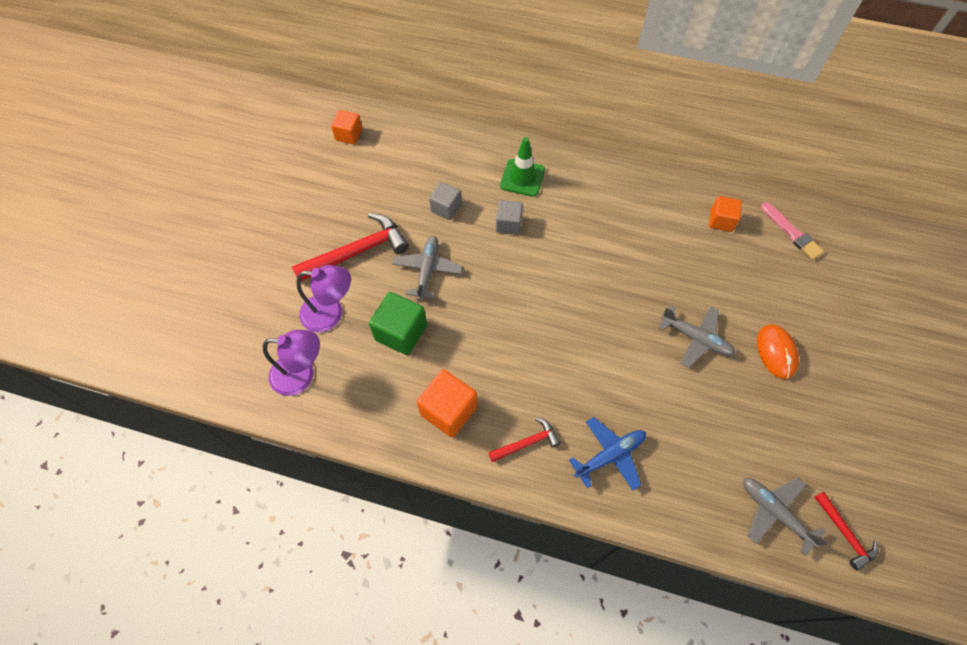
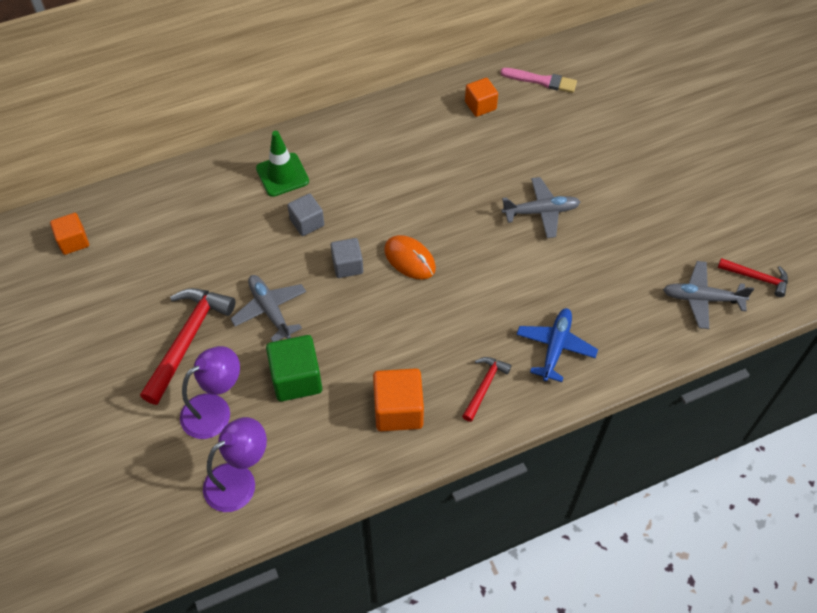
camera: 40 degrees left, 5 degrees down
(446, 208) = (236, 246): grey cube -> grey cube (347, 265)
(776, 352) = (606, 181): orange mouse -> orange mouse (410, 259)

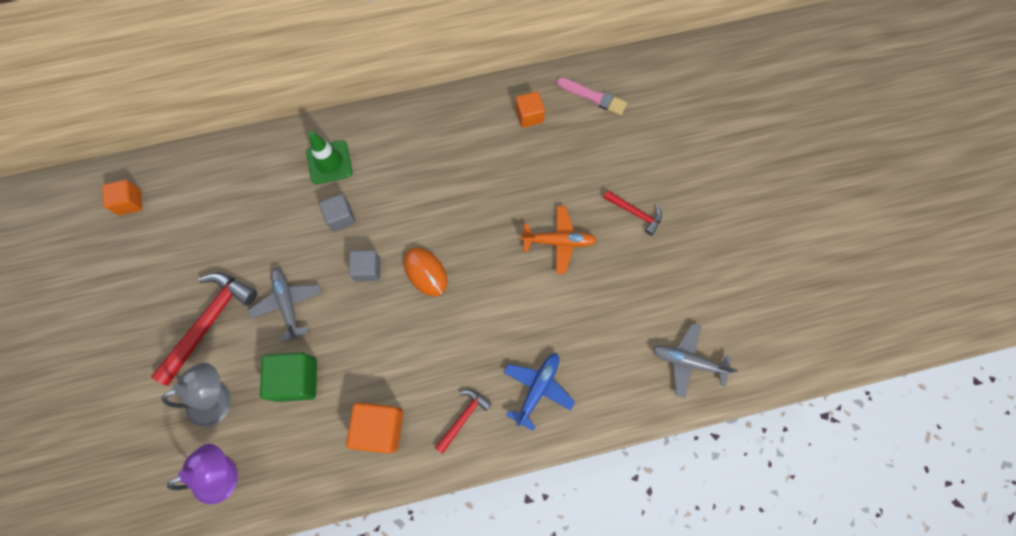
camera: 10 degrees right, 15 degrees up
(215, 410) = (218, 398): purple lamp -> grey lamp
(541, 212) = (559, 241): grey plane -> orange plane
(757, 278) = (746, 348): red hammer -> red hammer (635, 213)

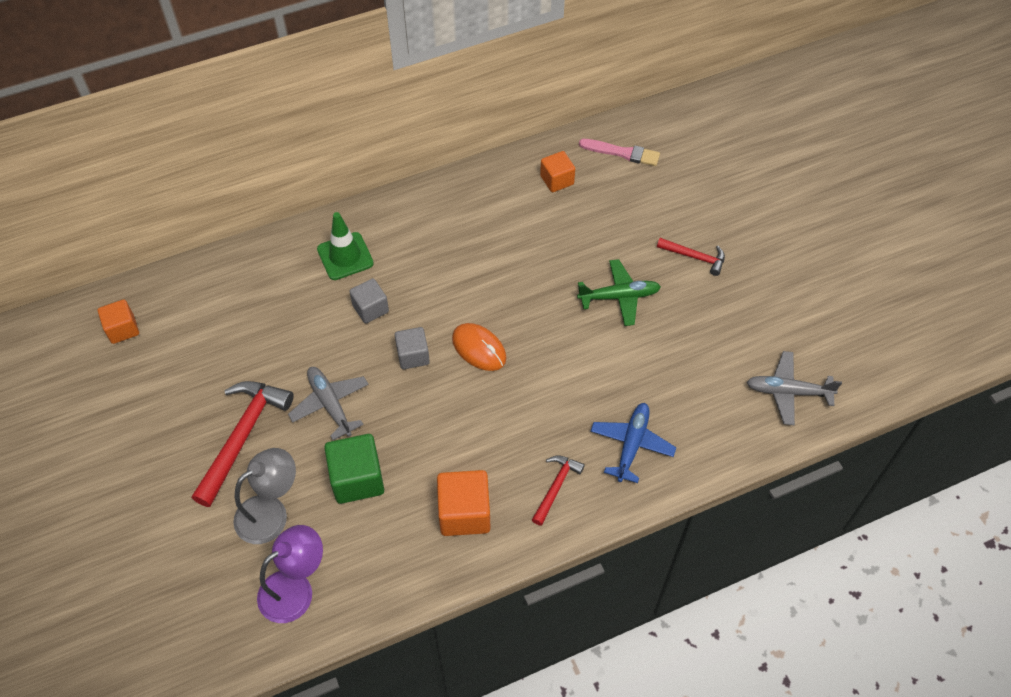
camera: 10 degrees left, 15 degrees down
(559, 241) = (619, 296): orange plane -> green plane

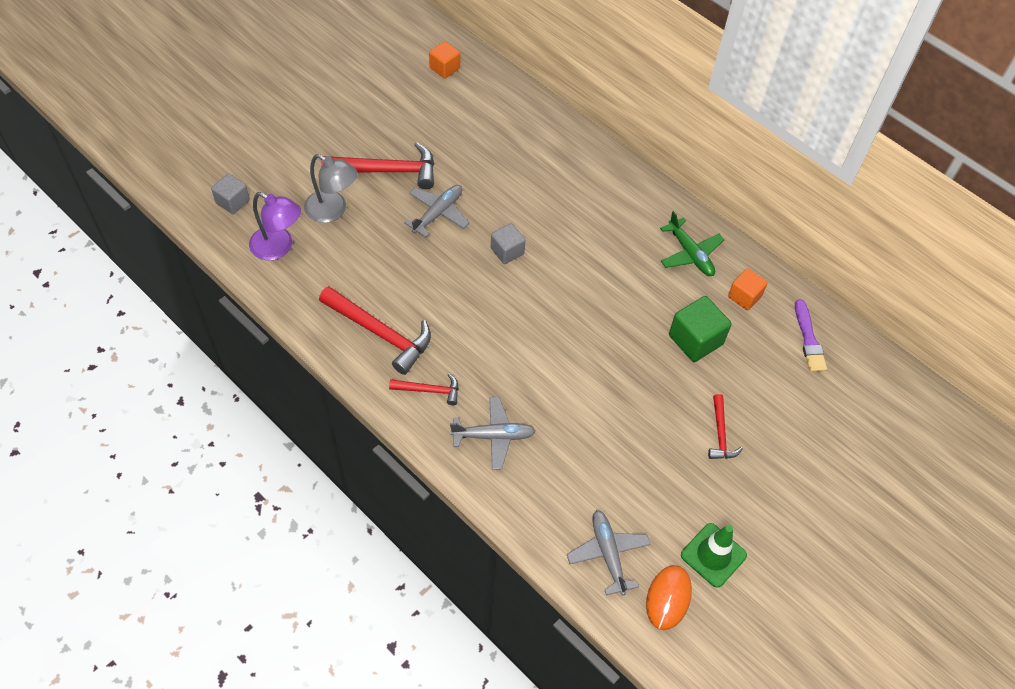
camera: 65 degrees right, 0 degrees up
(345, 256) = (578, 174): green traffic cone -> green traffic cone (713, 555)
(357, 479) = (381, 253): green cube -> green cube (695, 340)
(370, 308) = (537, 208): grey cube -> grey cube (233, 202)
(464, 513) = (380, 333): orange cube -> red hammer
(479, 348) = (536, 294): orange mouse -> orange mouse (668, 598)
(619, 296) = (642, 383): green plane -> green plane (690, 254)
(622, 153) = (808, 339): pink brush -> purple brush
(631, 444) = (494, 436): blue plane -> grey plane

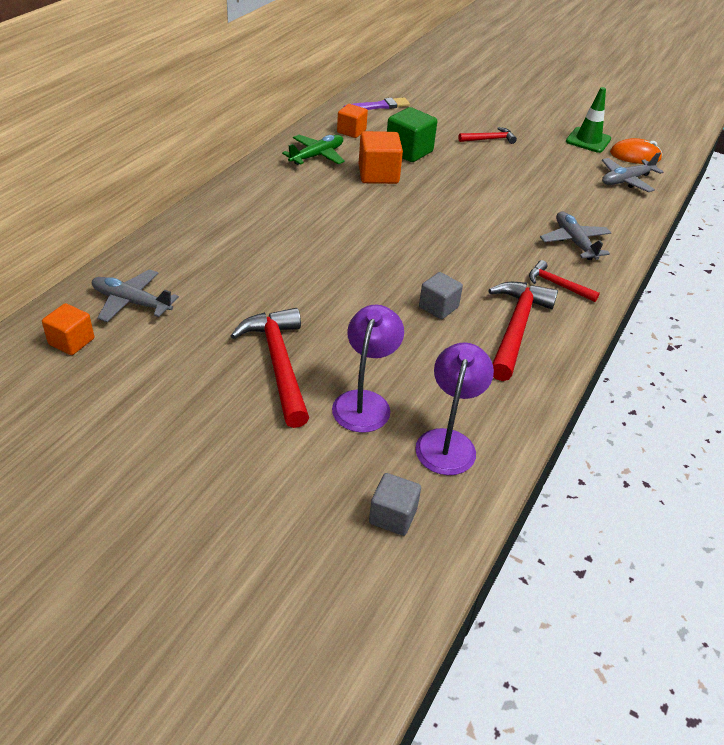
camera: 105 degrees left, 15 degrees down
(333, 211) = (365, 402): grey lamp -> purple lamp
(429, 390) = (557, 285): red hammer -> red hammer turned 45 degrees counterclockwise
(438, 213) = (331, 311): grey plane -> grey plane (131, 302)
(507, 251) = (363, 256): grey cube -> grey cube (438, 307)
(647, 298) = (378, 174): none -> orange cube

